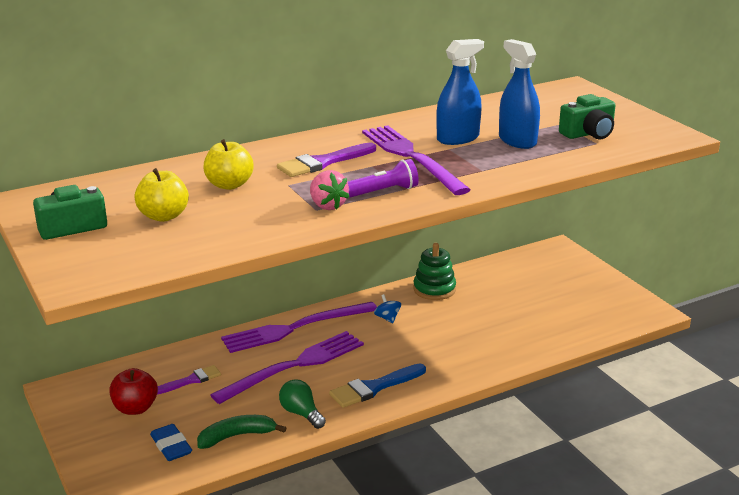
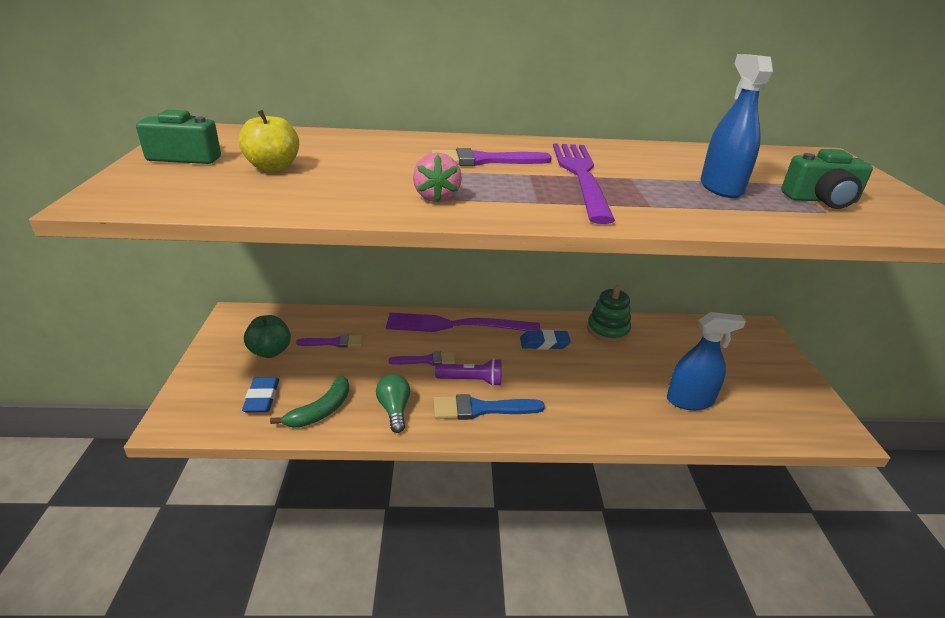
camera: 25 degrees right, 5 degrees up
(135, 408) = (270, 351): red apple -> green apple
(229, 185) = (370, 158): yellow apple -> none
(237, 436) = (321, 410): green banana -> green banana turned 120 degrees clockwise
(294, 366) = (426, 360): purple fork -> purple brush
(383, 191) = (513, 199): purple flashlight -> purple flashlight (471, 380)
(387, 318) = (544, 343): blue spinning top -> blue eraser
(458, 138) = (650, 171): blue spray bottle -> blue spray bottle (689, 400)

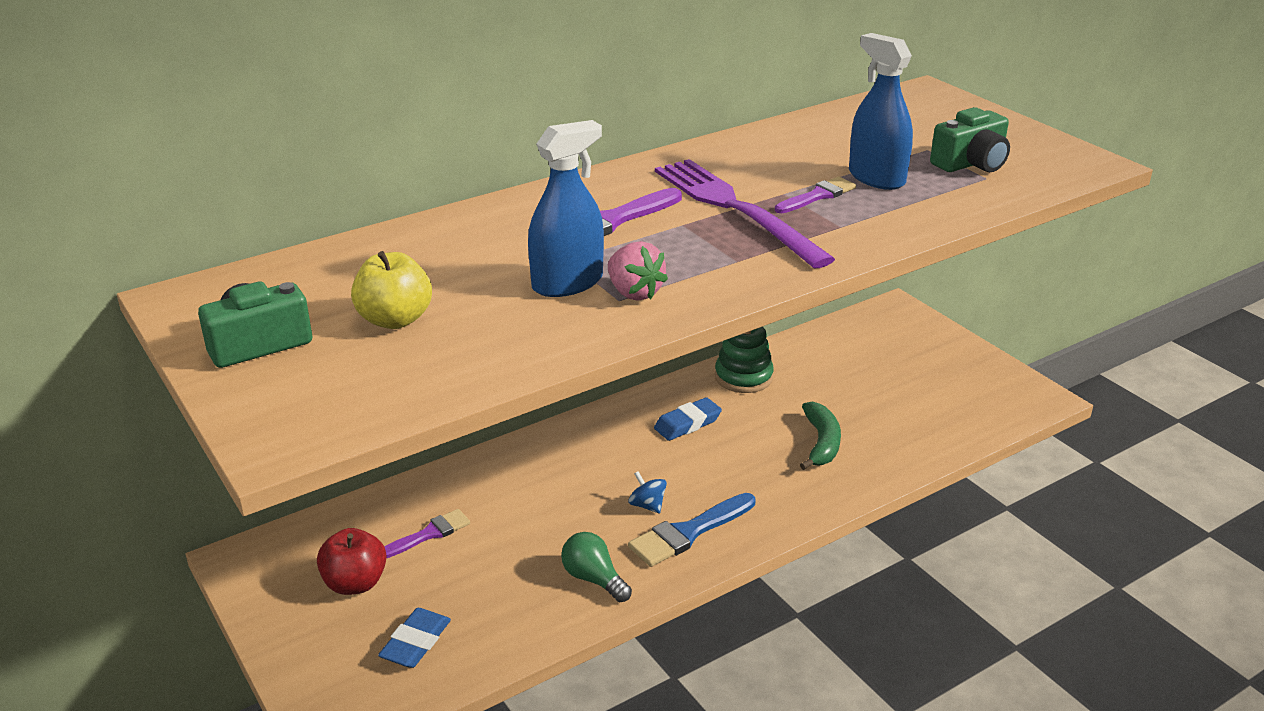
camera: 30 degrees left, 0 degrees up
(262, 398) = (415, 642): blue eraser -> blue eraser turned 60 degrees clockwise
(270, 351) = (355, 583): green apple -> red apple
(321, 410) = (508, 621): green banana -> green banana (821, 443)
(426, 360) = (571, 504): purple brush -> purple brush (818, 196)
(457, 325) = (563, 444): purple fork -> none
(471, 380) = (647, 505): purple flashlight -> blue spinning top
(689, 400) = (889, 425): blue spray bottle -> blue spray bottle (567, 283)

